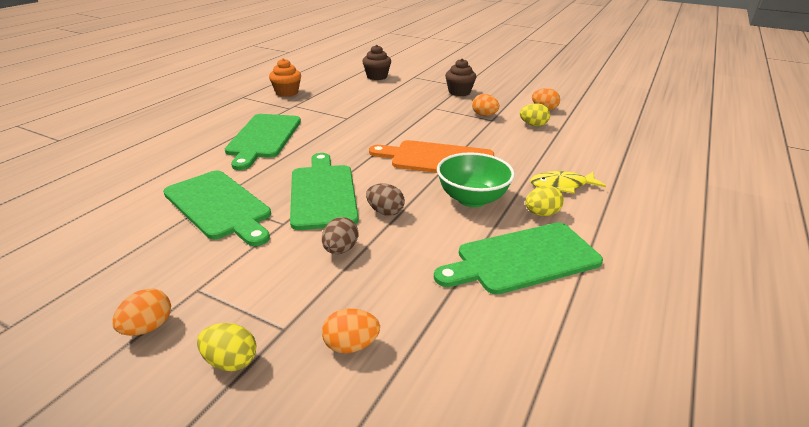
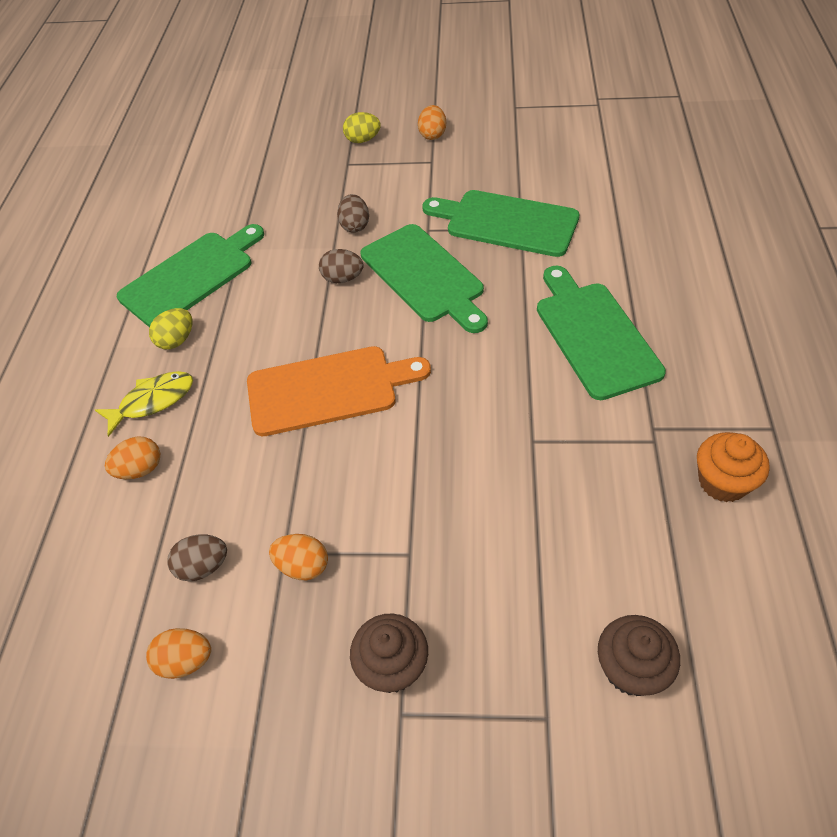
camera: 160 degrees right, 20 degrees up
(351, 345) = (297, 171): orange egg -> orange egg (140, 469)
(472, 199) = (259, 333): green bowl -> none
(533, 125) = (203, 566): yellow egg -> brown egg

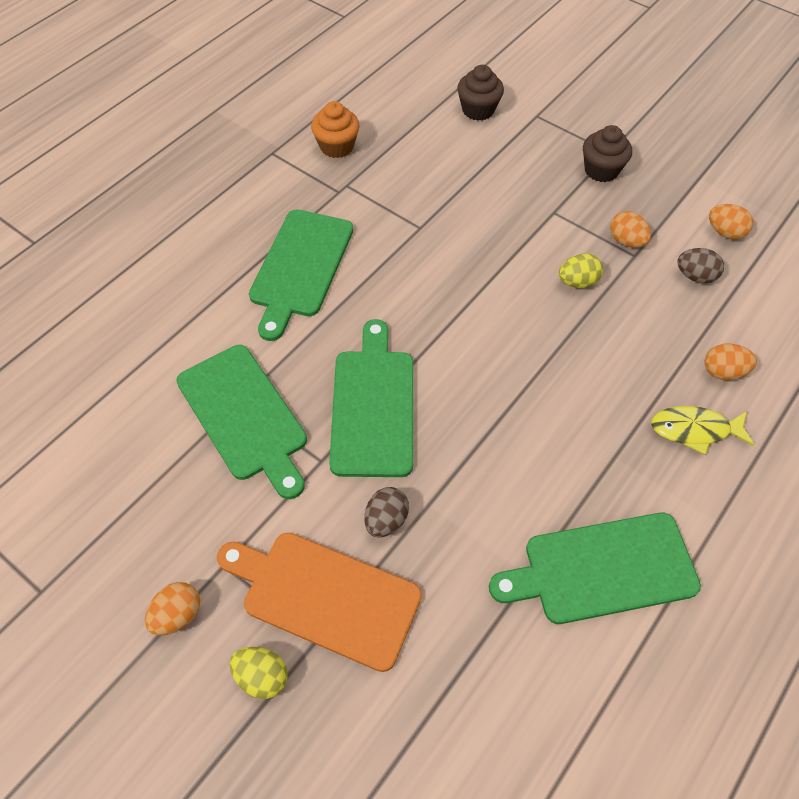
camera: 150 degrees left, 5 degrees up
(177, 340) = (649, 486): yellow egg -> yellow egg (577, 282)
(328, 390) = (535, 348): orange cutting board -> orange cutting board (325, 596)
(343, 278) = (448, 455): brown egg -> none

